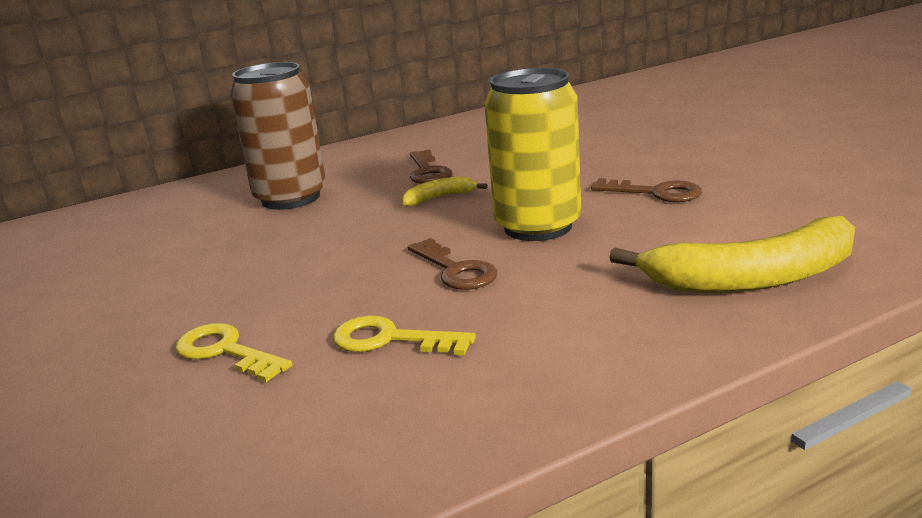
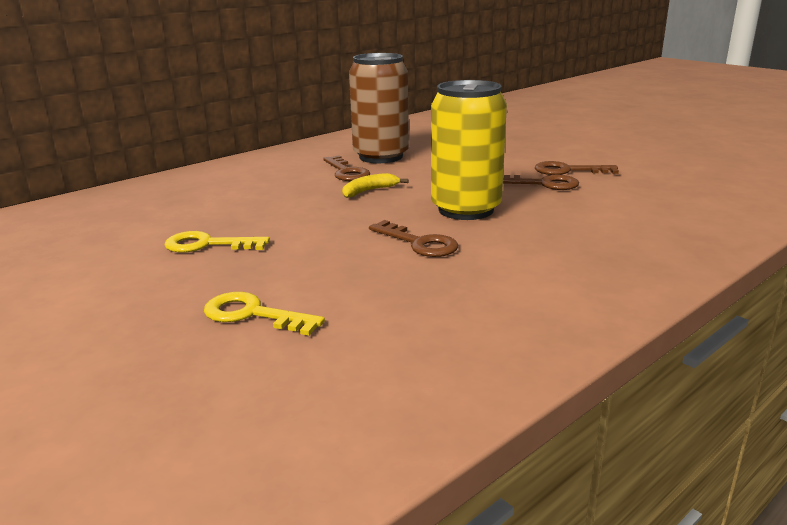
camera: 15 degrees left, 0 degrees up
(291, 198) = (235, 194): brown can -> brown can (381, 156)
(390, 339) = (397, 296): yellow key -> yellow key (207, 245)
(700, 174) = (568, 170): none -> brown key
(752, 278) = (654, 239): yellow banana -> none

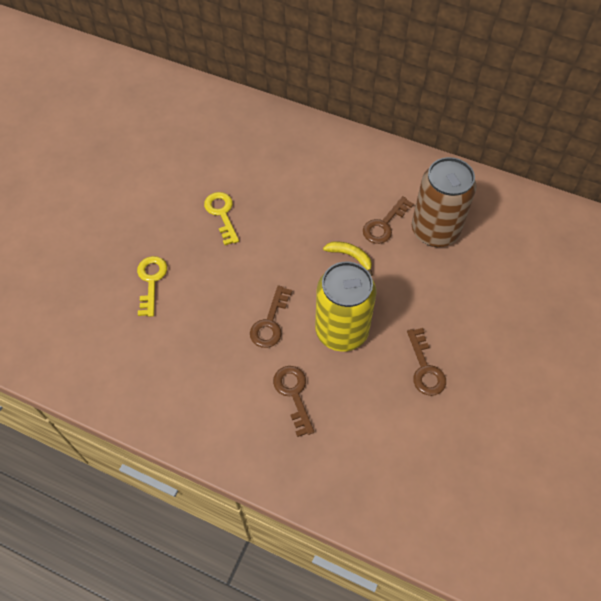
camera: 65 degrees right, 35 degrees up
(568, 170) = (471, 380): brown key -> brown key (293, 394)

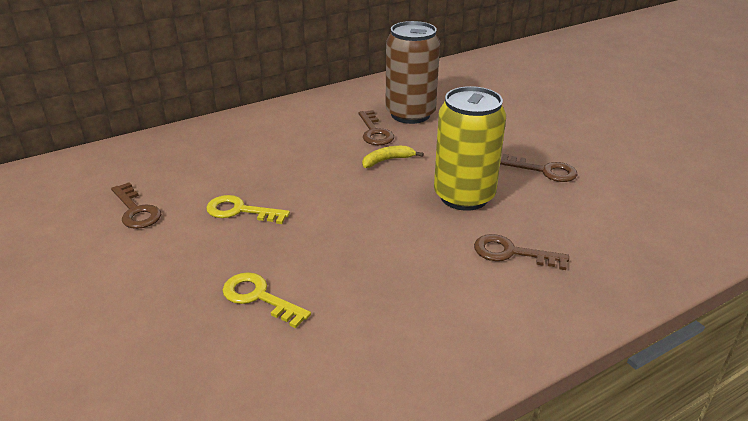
camera: 55 degrees left, 25 degrees down
(270, 323) = (411, 234): brown key -> brown key (136, 211)

